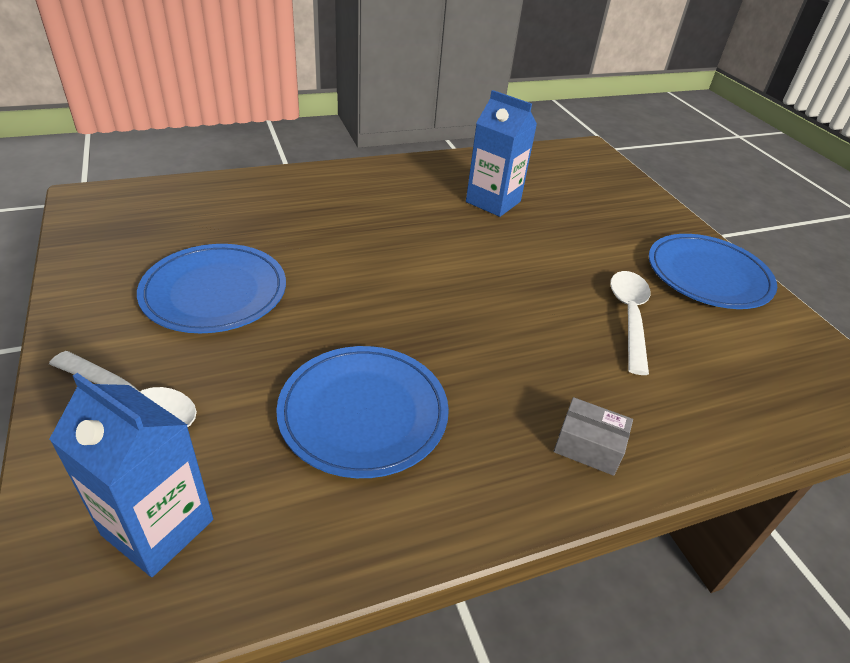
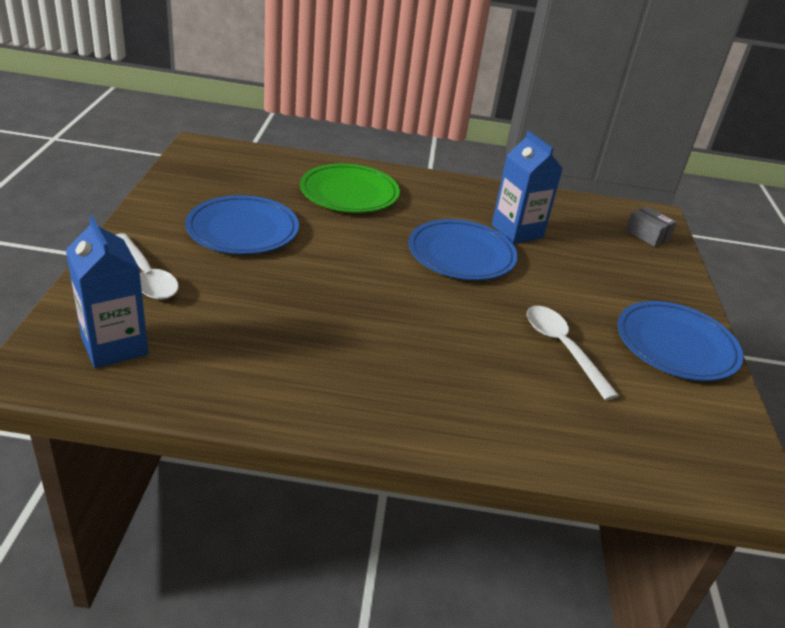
camera: 25 degrees right, 5 degrees down
(302, 208) = (349, 193): none -> green plate
(363, 413) = (288, 334): blue plate -> blue plate (461, 254)
(588, 446) = (439, 415): grey box -> grey box (647, 234)
(629, 317) = (562, 348): white spoon -> white spoon turned 60 degrees counterclockwise

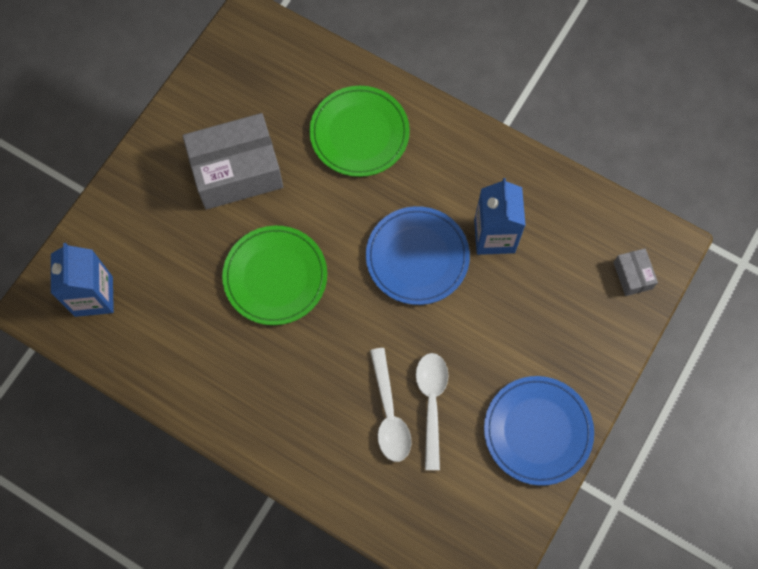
camera: 30 degrees right, 35 degrees up
(146, 276) = (138, 217): white spoon -> white spoon (389, 413)
(243, 229) = (236, 171): blue plate -> grey box
(330, 291) = (275, 277): none -> green plate

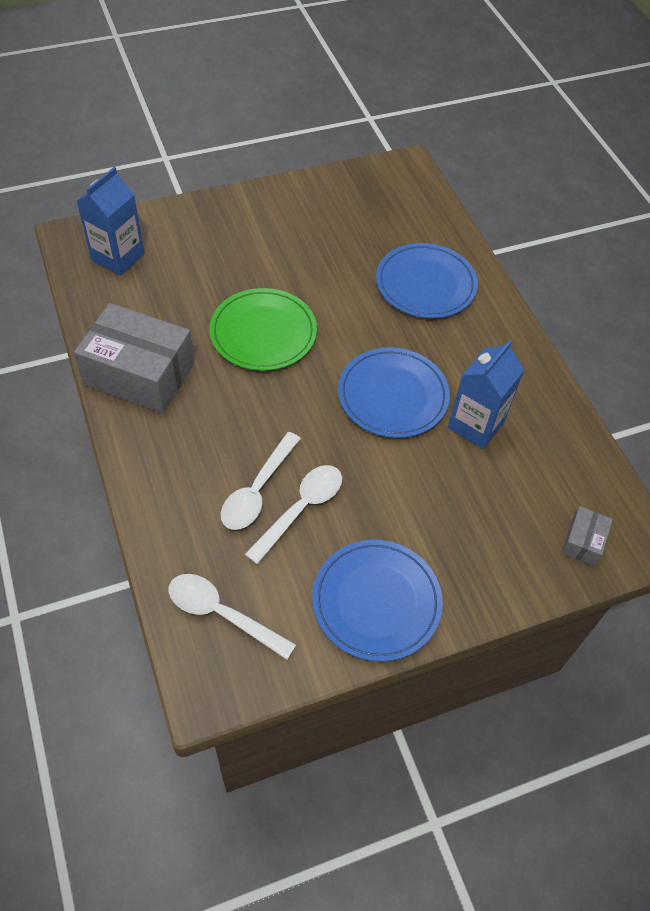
camera: 35 degrees right, 15 degrees down
(236, 171) = (303, 249): grey box -> grey box (139, 374)
(359, 133) = (425, 284): green plate -> blue plate
(447, 524) = (222, 614): none -> white spoon

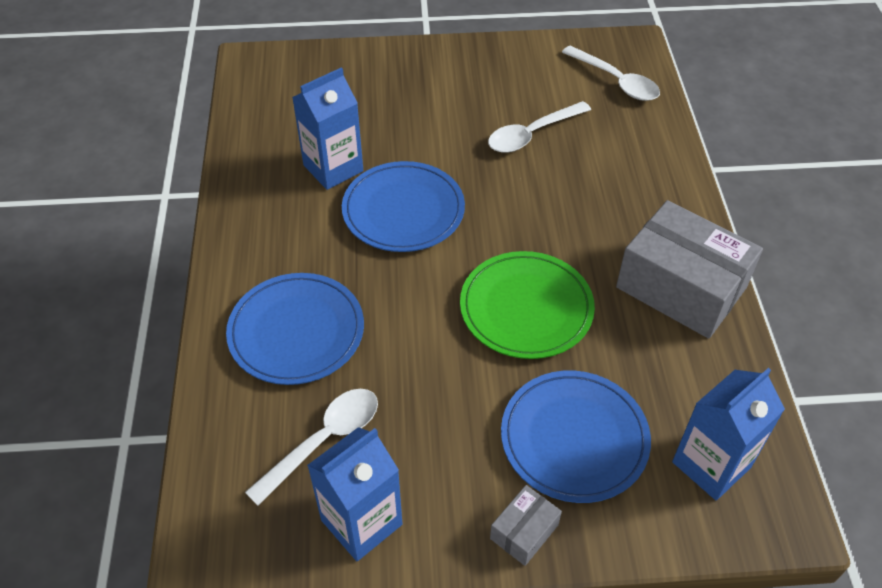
camera: 160 degrees left, 5 degrees down
(257, 490) = (568, 155): white spoon -> white spoon (323, 441)
(329, 194) = (361, 522): none -> blue carton
(376, 601) = (489, 66): blue plate -> blue plate (574, 438)
(583, 542) = (298, 70): grey box -> grey box (524, 531)

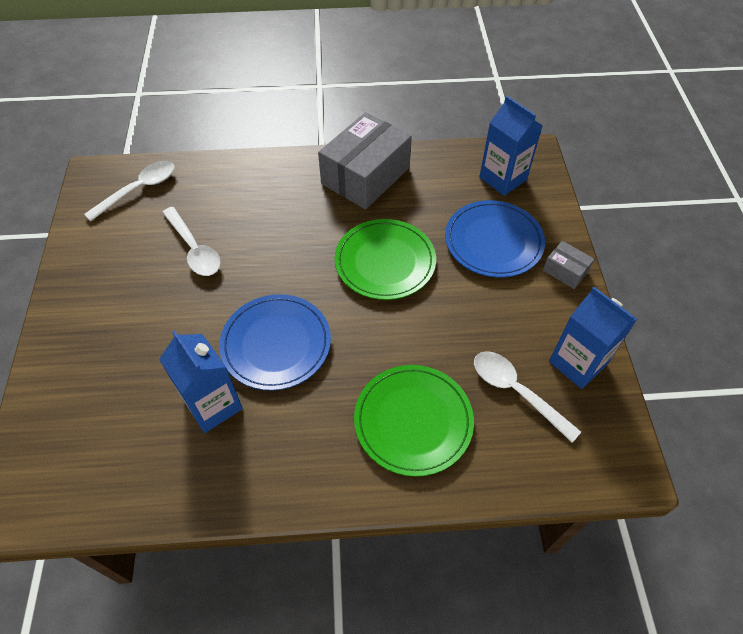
camera: 90 degrees left, 5 degrees up
(296, 331) = (413, 421): blue plate -> green plate

